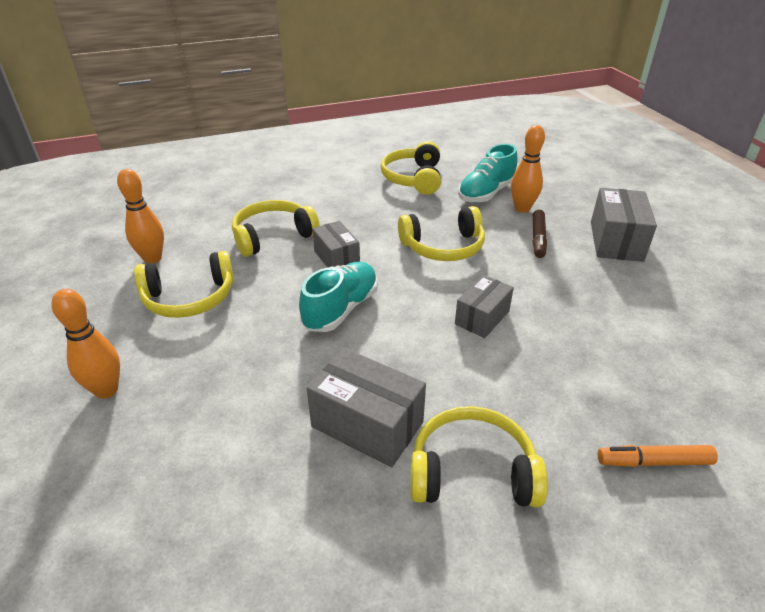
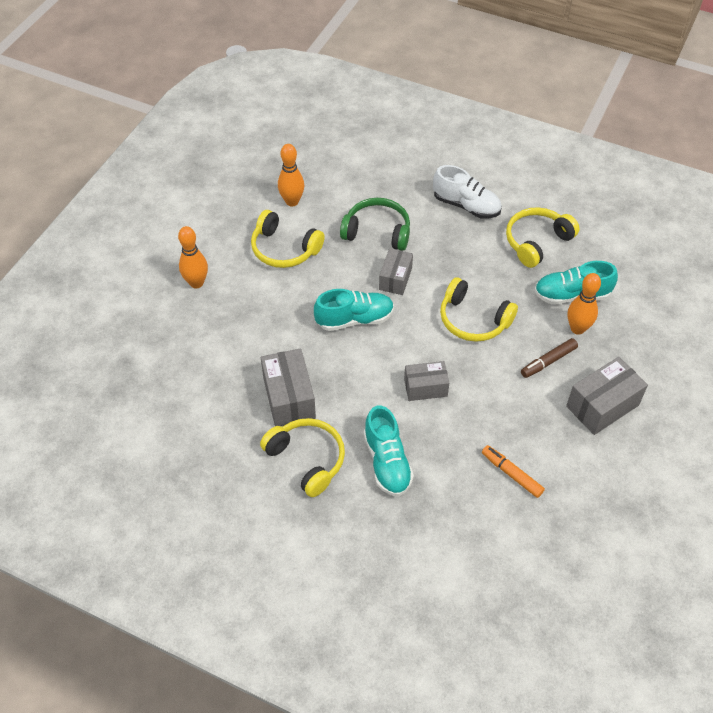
camera: 45 degrees right, 15 degrees up
(273, 236) = (377, 232): yellow headphones -> green headphones
(328, 184) = (466, 206): none -> white shoe
(547, 405) = (387, 462): none -> turquoise shoe
(653, 461) = (396, 530): orange marker -> orange marker (511, 474)

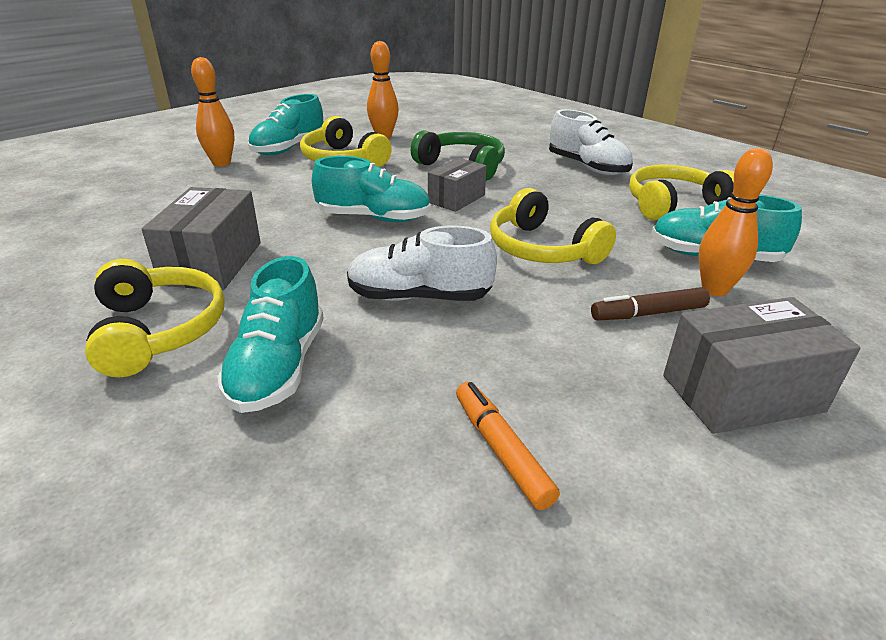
camera: 20 degrees right, 20 degrees down
(231, 244) = (289, 148): none -> turquoise shoe
(425, 387) = (419, 297): grey box -> white shoe

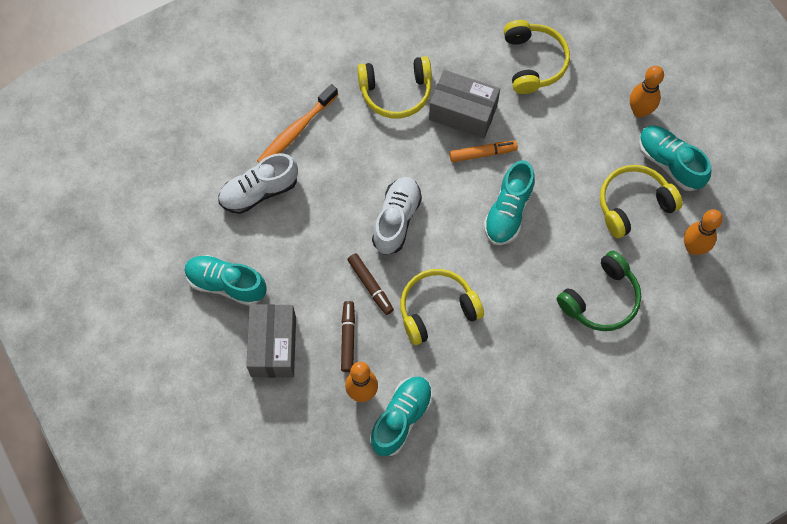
camera: 105 degrees right, 35 degrees up
(241, 457) = (296, 130): none -> orange toothbrush
(278, 367) = (350, 145): turquoise shoe -> turquoise shoe (226, 284)
(456, 199) = (531, 276): grey box -> none
(501, 450) = (271, 227): orange marker -> orange marker (482, 153)
(546, 305) = (370, 286): none -> brown marker
(587, 167) = (580, 407): white shoe -> white shoe (259, 191)
(673, 205) = (486, 439): yellow headphones -> yellow headphones (533, 62)

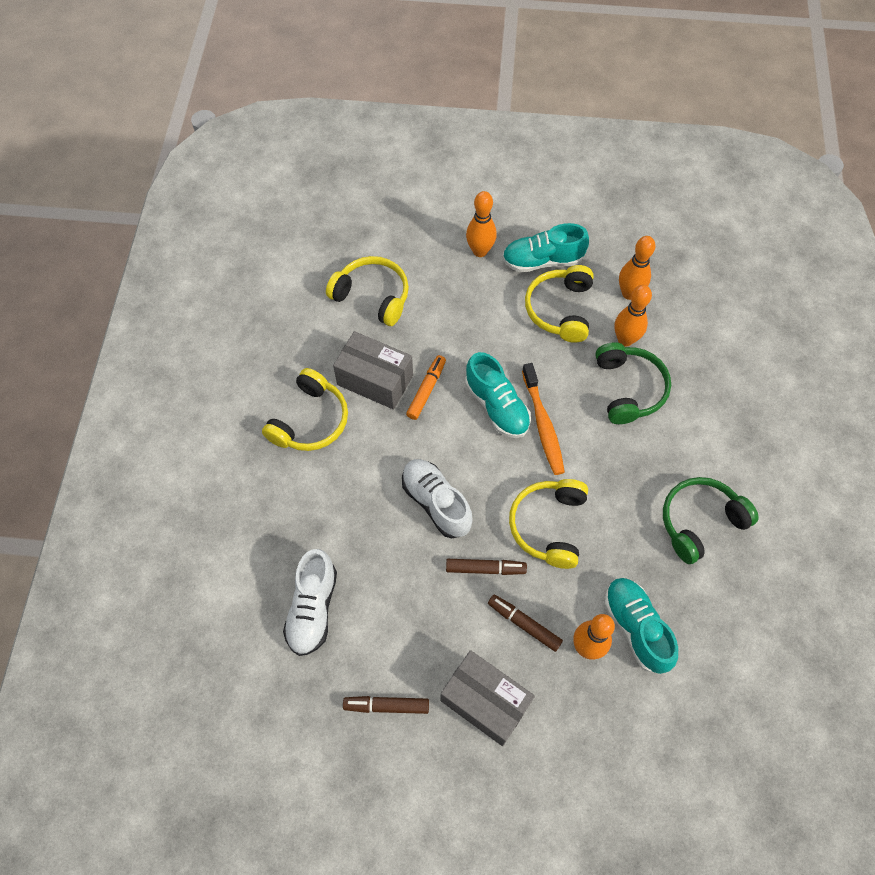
camera: 55 degrees left, 5 degrees down
(226, 284) = (386, 706): turquoise shoe -> brown marker
(296, 130) = (277, 532): orange toothbrush -> orange toothbrush (543, 424)
(463, 112) = (375, 380): grey box -> grey box turned 60 degrees clockwise
(523, 418) = (700, 522): none -> green headphones
(645, 270) = (625, 339): none -> orange bowling pin

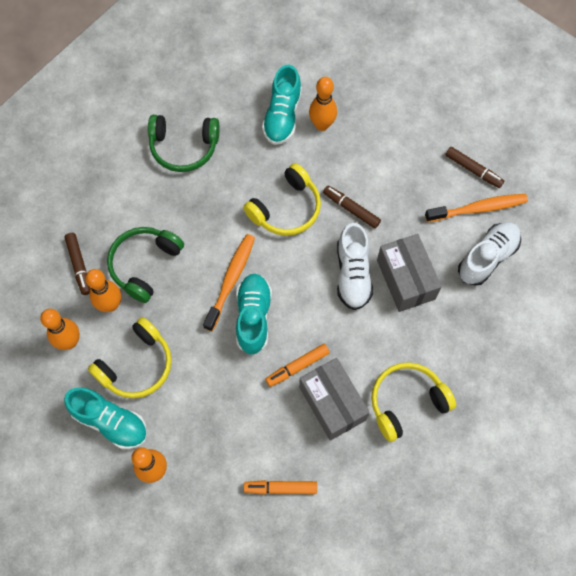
camera: 145 degrees left, 5 degrees up
(353, 660) = (478, 208): none -> orange toothbrush
(372, 296) = (280, 488): yellow headphones -> orange marker
(485, 701) = (409, 135): grey box -> grey box (405, 279)
(524, 624) = (351, 161): brown marker -> brown marker (79, 265)

